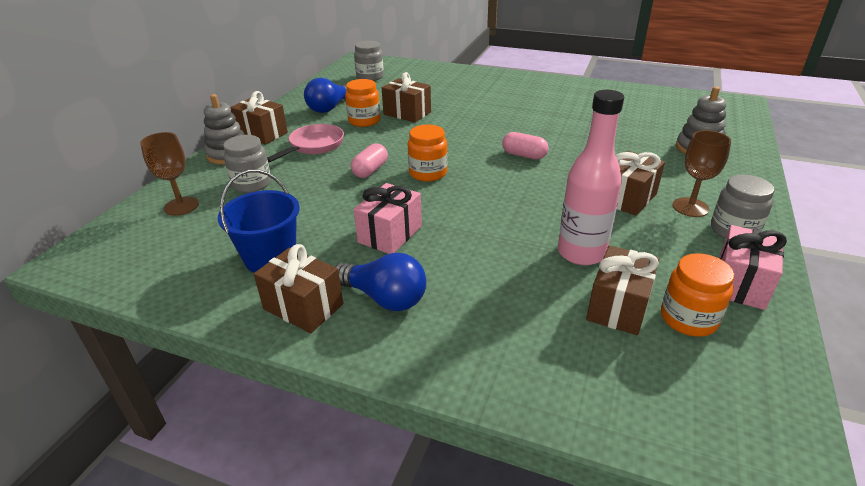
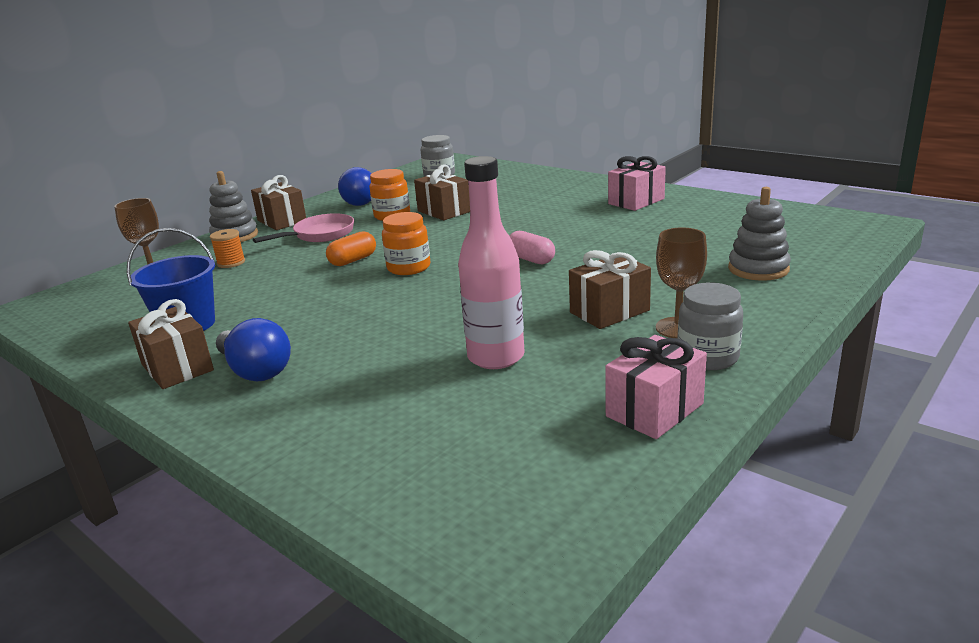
camera: 20 degrees right, 10 degrees down
(252, 184) = (231, 263): grey jar -> orange spool
(370, 170) = (353, 260): pink capsule -> orange capsule
(390, 234) = (315, 318): pink gift -> pink gift (636, 201)
(618, 307) = (483, 411): brown gift -> none
(688, 319) = (552, 434): orange jar -> none

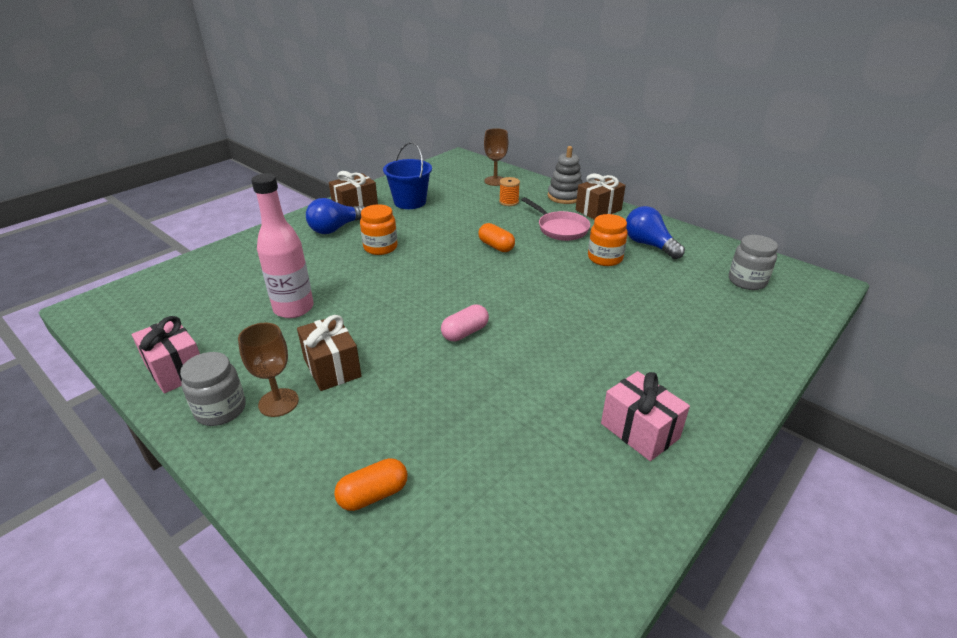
camera: 90 degrees right, 10 degrees up
(408, 268) = (470, 271): orange jar -> orange jar (380, 247)
(444, 211) = (614, 285): brown gift -> none
(758, 269) = (373, 495): grey stacking toy -> orange capsule

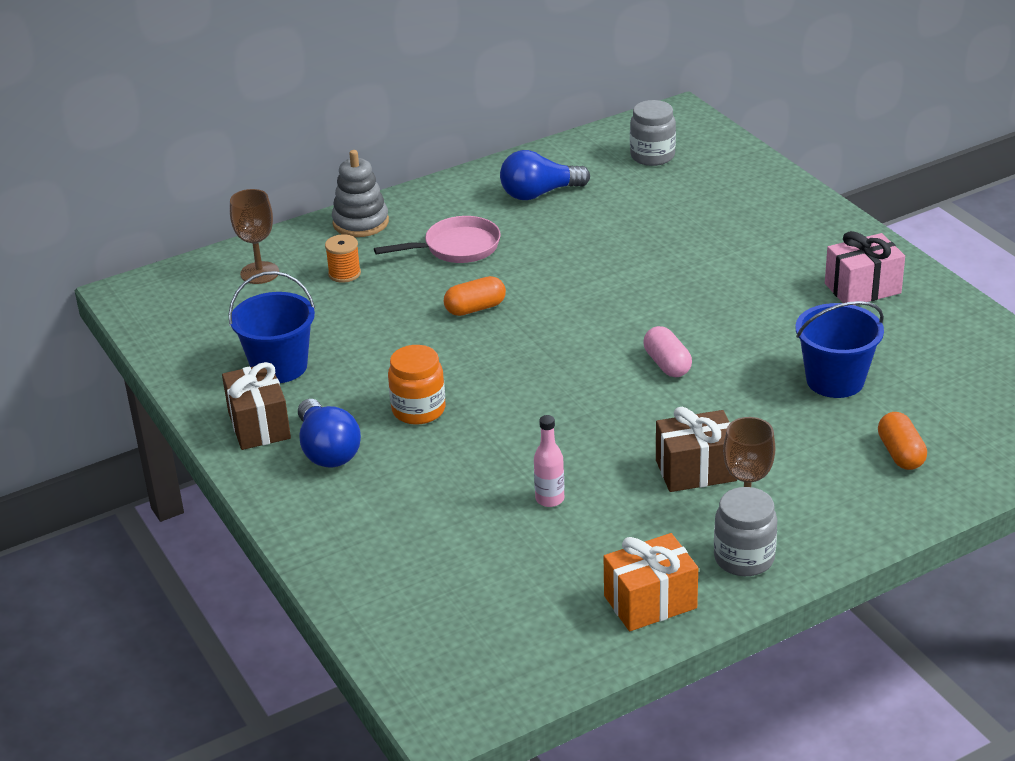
camera: 70 degrees left, 0 degrees up
(176, 370) = (650, 602): pink gift -> orange gift
(293, 308) = (549, 499): pink bottle -> pink bottle, size x0.50
(478, 431) = (835, 380): none -> blue bucket
(598, 210) = (422, 206): brown gift -> none
(605, 258) = (553, 232): orange jar -> none

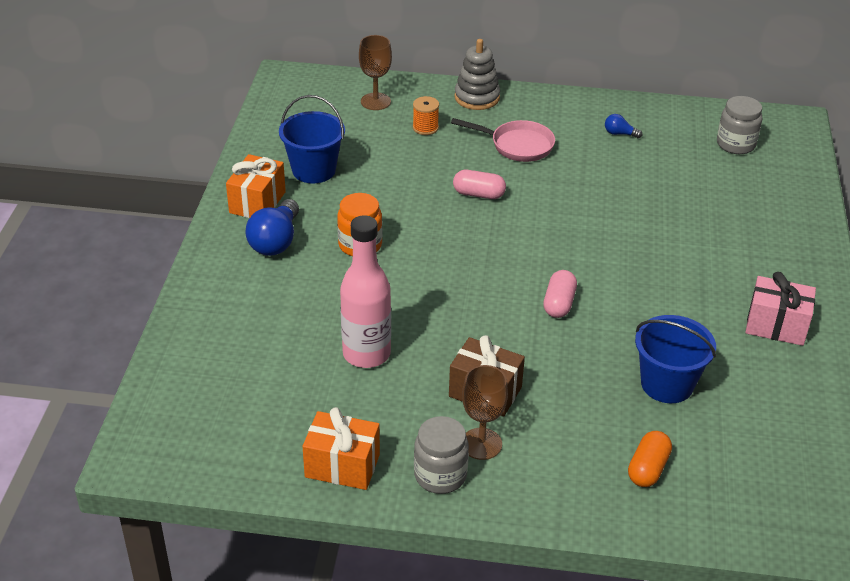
camera: 35 degrees right, 5 degrees up
(259, 425) = (257, 202): brown gift -> orange gift
(475, 308) = (478, 194): orange capsule -> pink capsule
(539, 193) = (619, 134): blue light bulb -> blue light bulb, size x0.49
(549, 499) = (366, 354): pink bottle -> pink bottle, size x1.99

